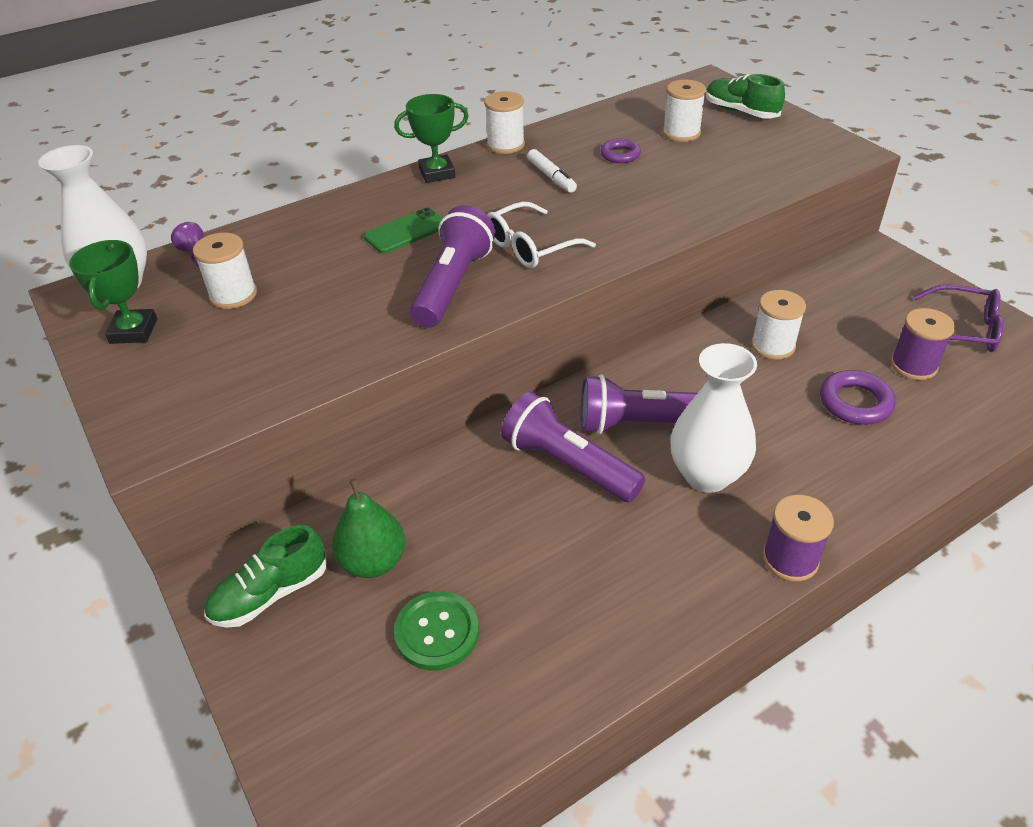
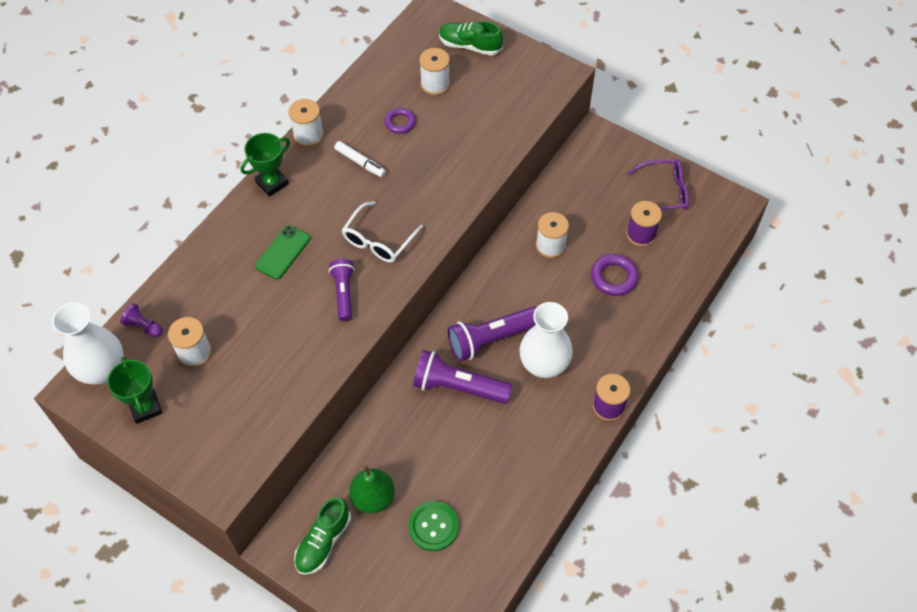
camera: 25 degrees left, 15 degrees up
(453, 285) = (344, 293): purple flashlight -> purple flashlight, size x0.62

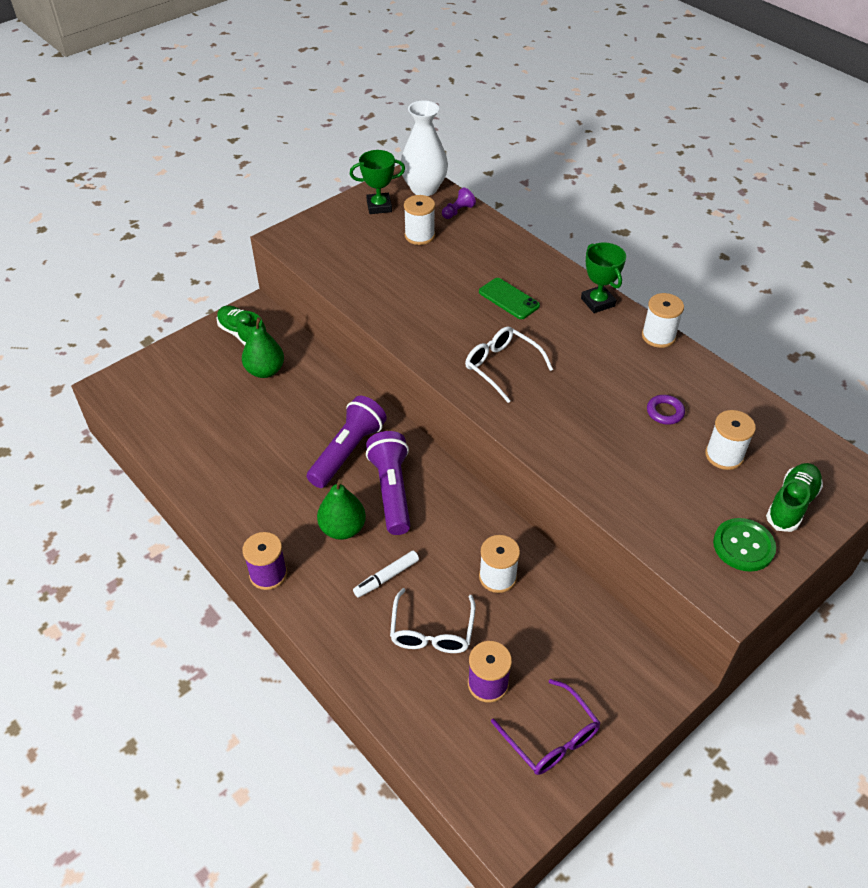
camera: 105 degrees right, 10 degrees down
(344, 293) = (446, 332): purple flashlight -> none
(360, 162) = (611, 370): white marker -> white marker (386, 577)
(433, 526) = (217, 405): green button -> green button (743, 546)
(544, 365) = (342, 528): white vase -> green pear
(614, 277) = (432, 631): purple ring -> white glasses
(664, 192) = (551, 737): purple glasses -> purple glasses turned 45 degrees counterclockwise

